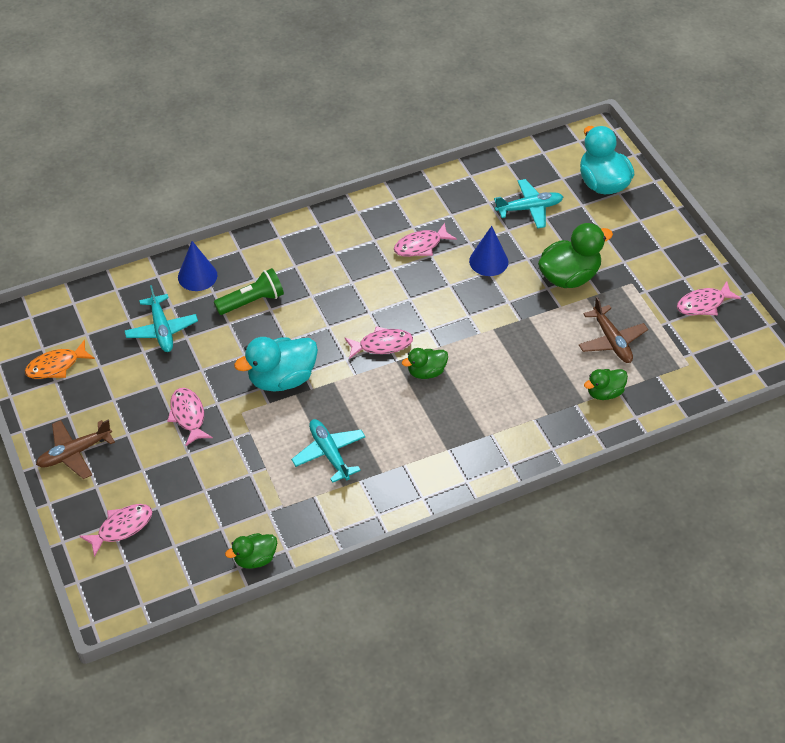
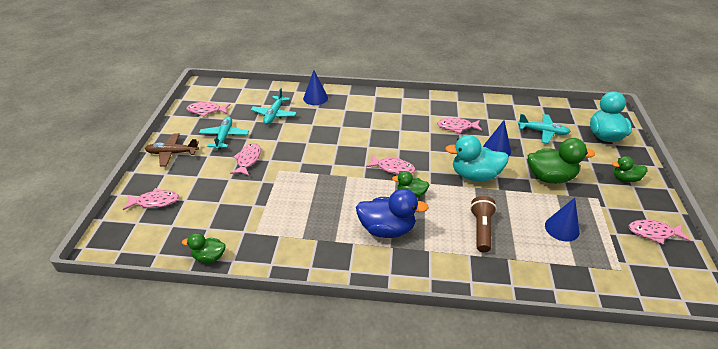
camera: 30 degrees right, 10 degrees down
(56, 366) = (206, 111): orange fish -> pink fish
(252, 301) = (334, 119): green flashlight -> none
(282, 379) = (317, 162): turquoise duck -> turquoise duck (475, 175)
(329, 453) = (310, 215): turquoise plane -> turquoise plane (224, 136)
(429, 430) = (387, 229): none -> blue duck
(530, 382) = (481, 229): none -> brown flashlight
(604, 393) = (537, 260): green duck -> green duck (625, 179)
(612, 341) = (562, 228): brown plane -> blue cone

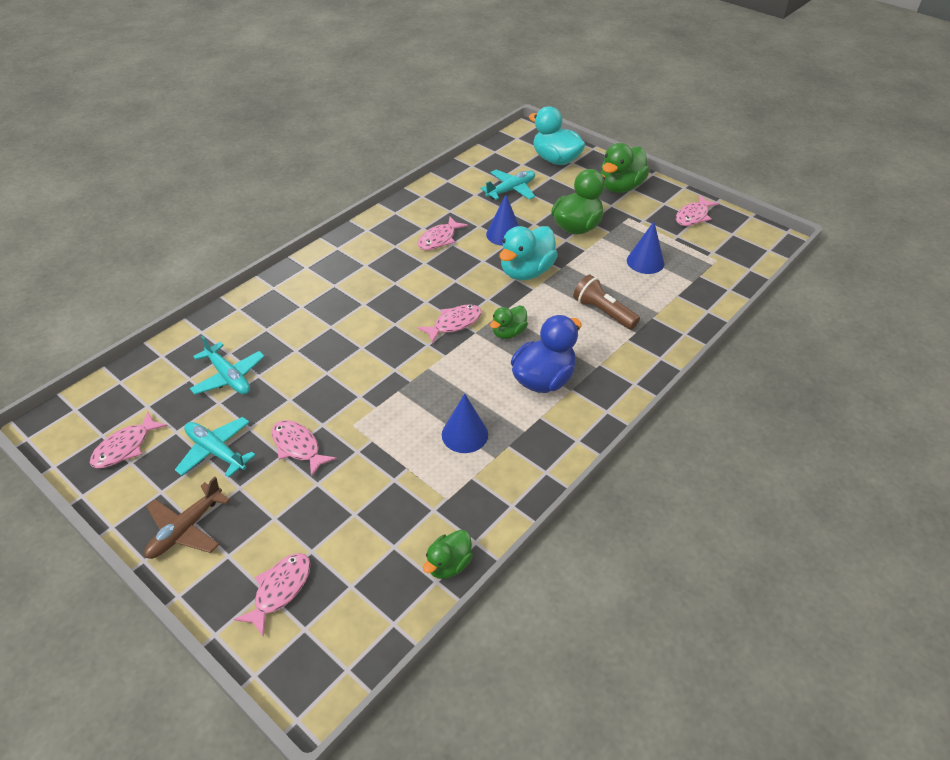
camera: 55 degrees left, 5 degrees up
(315, 98) = (242, 320): blue cone -> blue cone (464, 434)
(625, 179) = (620, 187): green duck -> green duck, size x1.75

